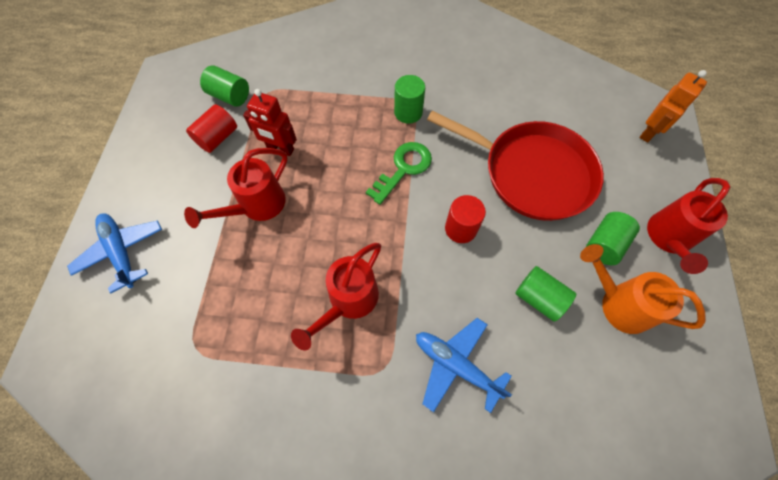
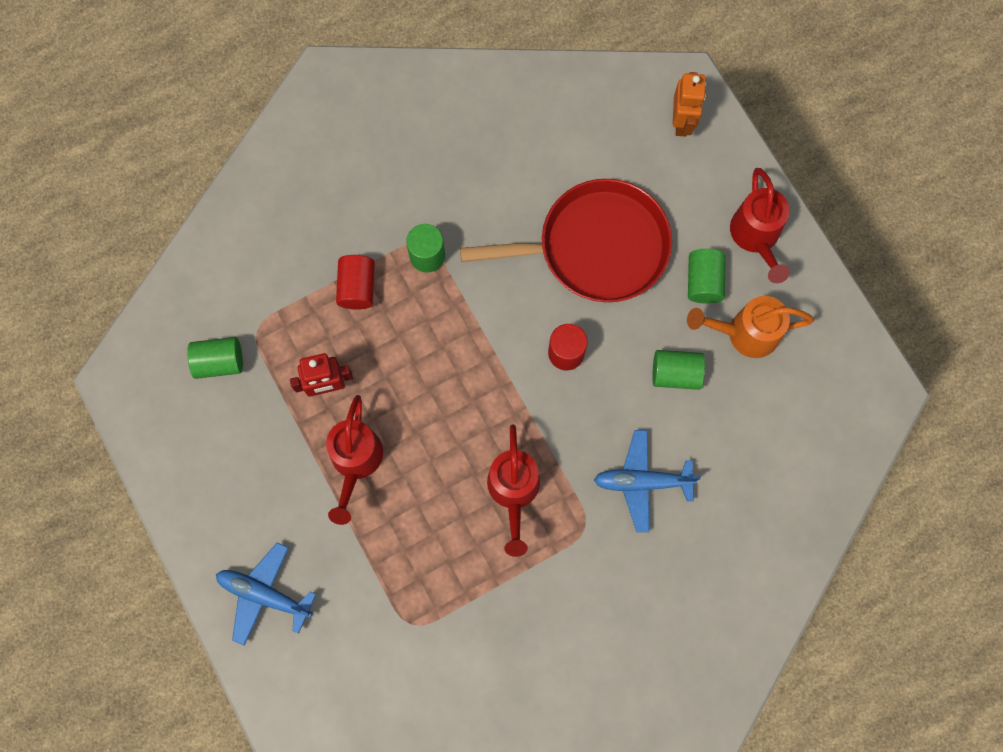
camera: 35 degrees left, 10 degrees up
(218, 138) = (250, 418): red cylinder -> red cylinder (357, 287)
(404, 168) = (469, 325): green key -> none

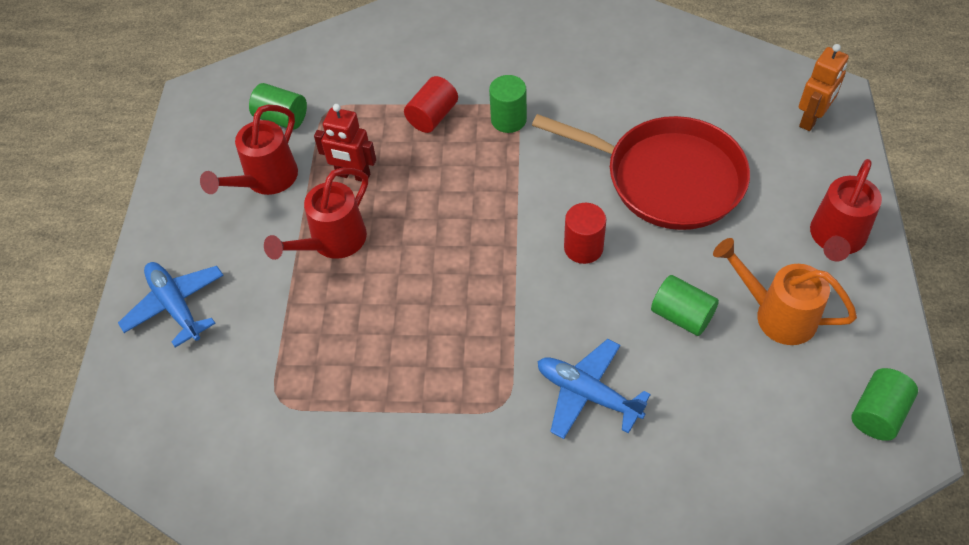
camera: 35 degrees right, 20 degrees down
(513, 491) = (455, 337): red watering can -> red watering can (266, 180)
(703, 281) = (758, 251): green cylinder -> green cylinder (878, 413)

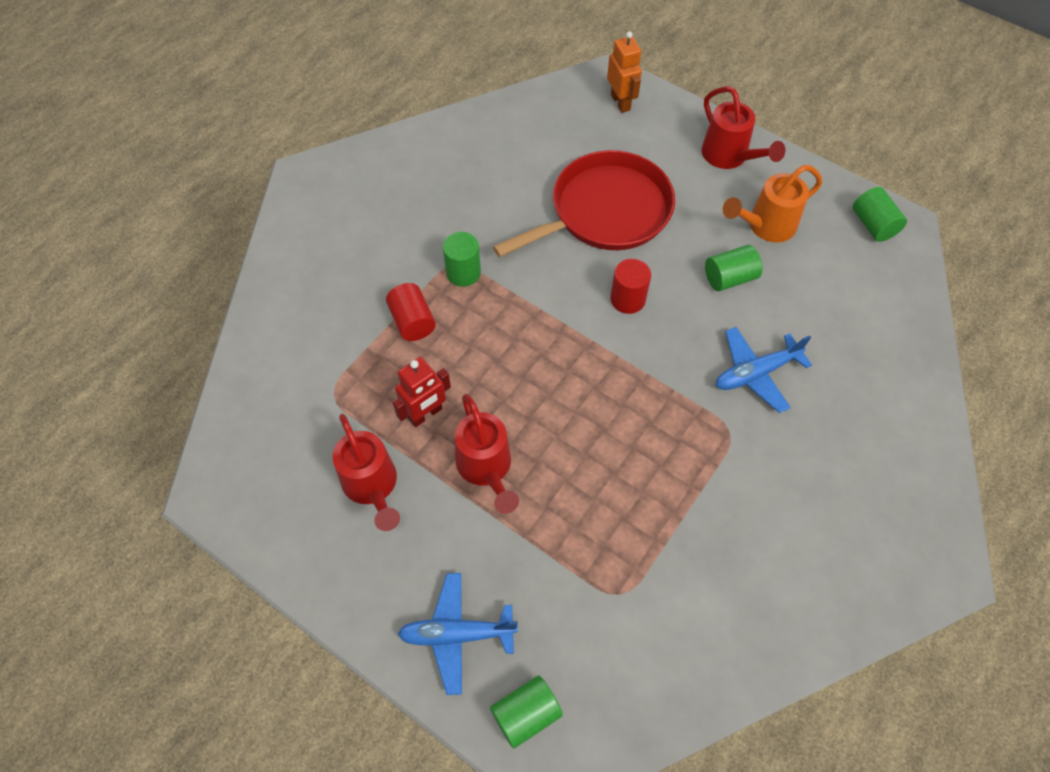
camera: 60 degrees left, 5 degrees up
(281, 118) = (309, 436): green cylinder -> green cylinder (526, 714)

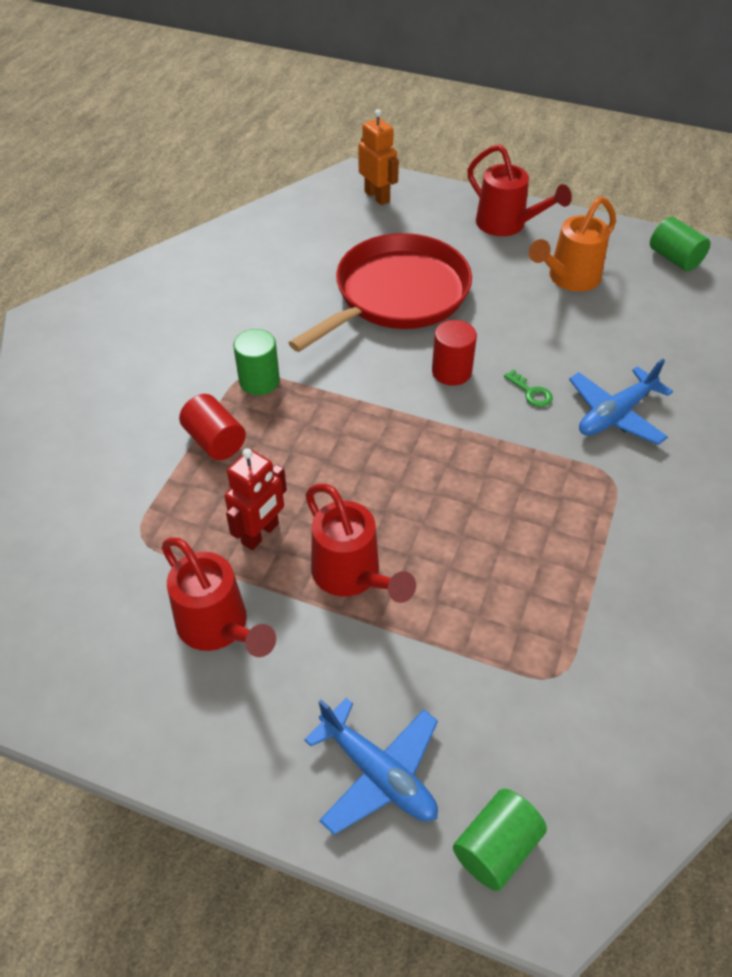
camera: 15 degrees left, 10 degrees down
(457, 634) = (378, 773): blue plane -> blue plane turned 120 degrees counterclockwise
(689, 335) = (531, 392): none -> green key
(729, 278) = (551, 331): green cylinder -> none

